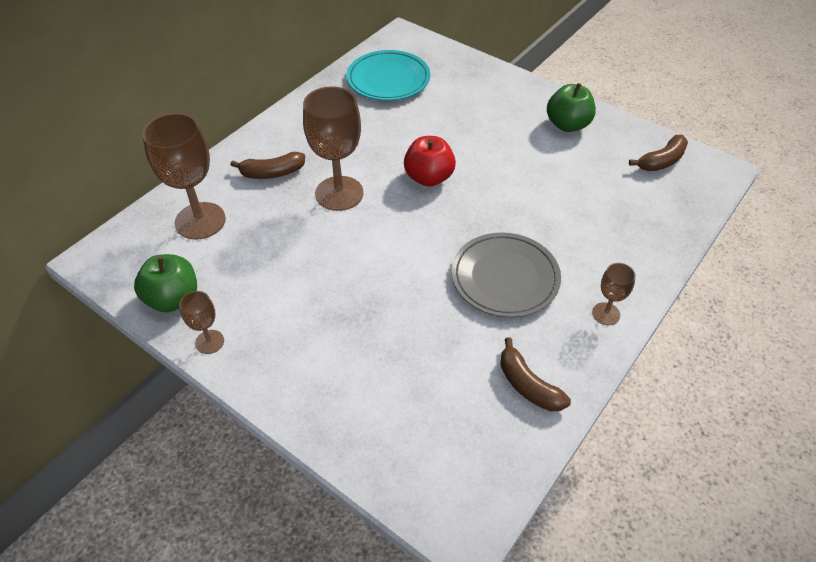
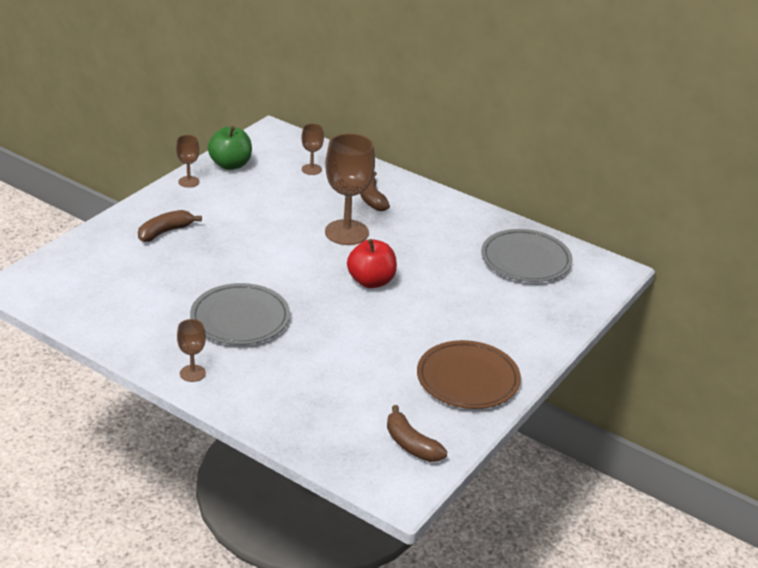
camera: 85 degrees right, 15 degrees down
(200, 221) = (311, 169): brown goblet -> brown goblet, size x0.50
(388, 79) = (525, 260): turquoise plate -> grey plate
(528, 385) = (124, 322): brown banana -> brown banana (165, 232)
(567, 125) = (468, 379): green apple -> brown plate

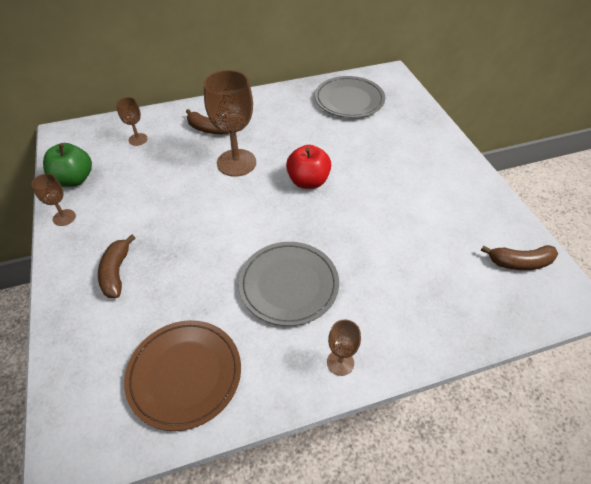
camera: 50 degrees left, 15 degrees up
(468, 379) = (459, 193): brown plate -> brown plate (184, 375)

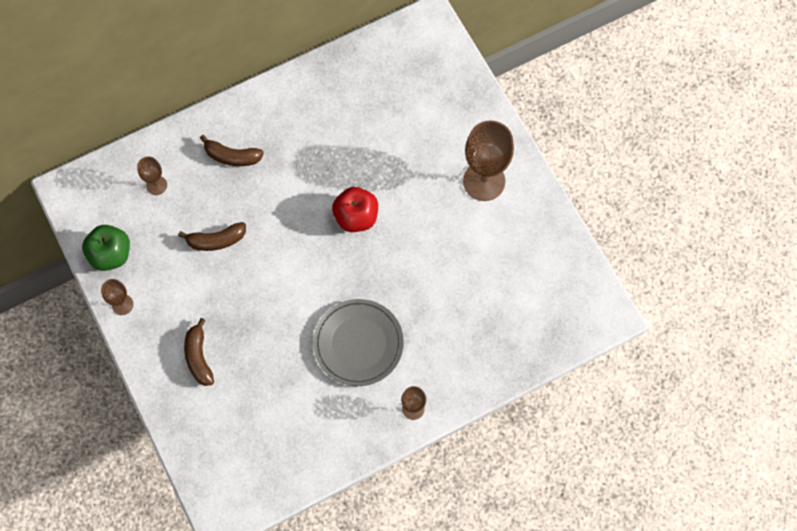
camera: 10 degrees left, 20 degrees up
(184, 375) = (290, 440): brown plate -> none
(236, 163) = (275, 203): brown goblet -> brown goblet (484, 181)
(349, 100) = (384, 80): grey plate -> none
(519, 262) = (564, 284): brown banana -> brown banana (216, 240)

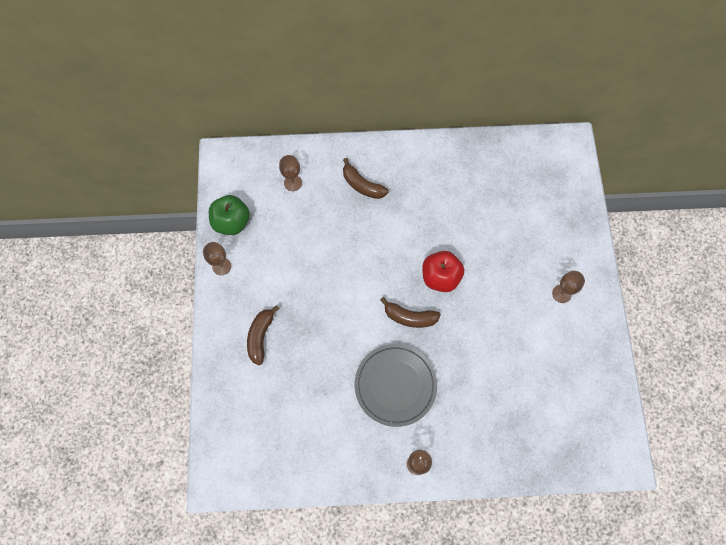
camera: 25 degrees right, 0 degrees up
(216, 240) = (319, 247): brown banana -> brown banana (409, 317)
(484, 181) = (561, 293): brown goblet -> brown goblet, size x0.50

